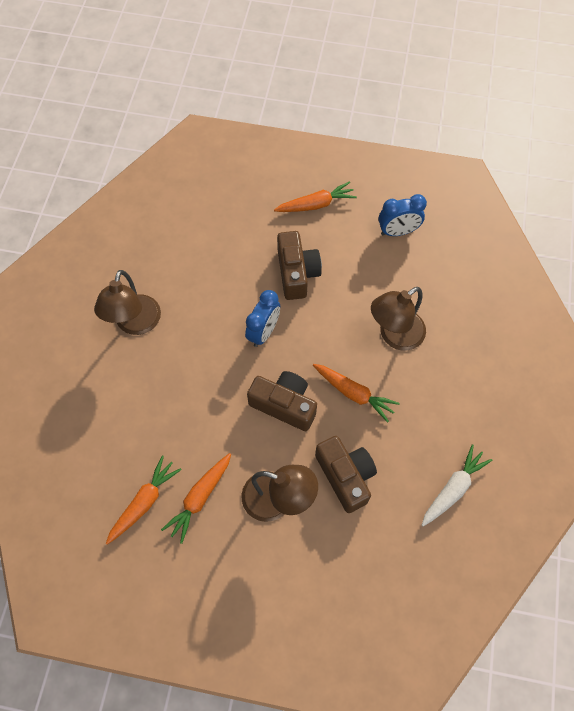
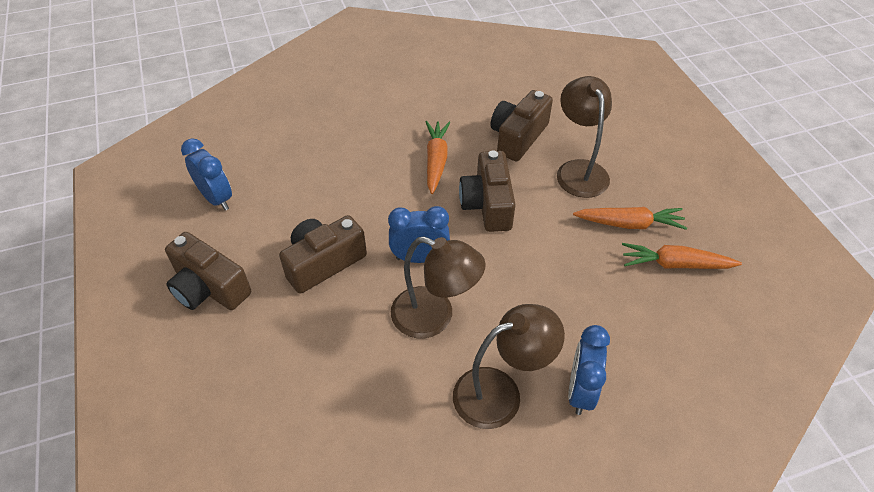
camera: 120 degrees left, 15 degrees down
(104, 368) = (580, 391): none -> blue clock
(316, 204) = (209, 288): orange carrot -> brown camera
(394, 335) = (353, 156): brown lamp -> brown lamp (434, 317)
(453, 488) = (472, 75): white carrot -> none

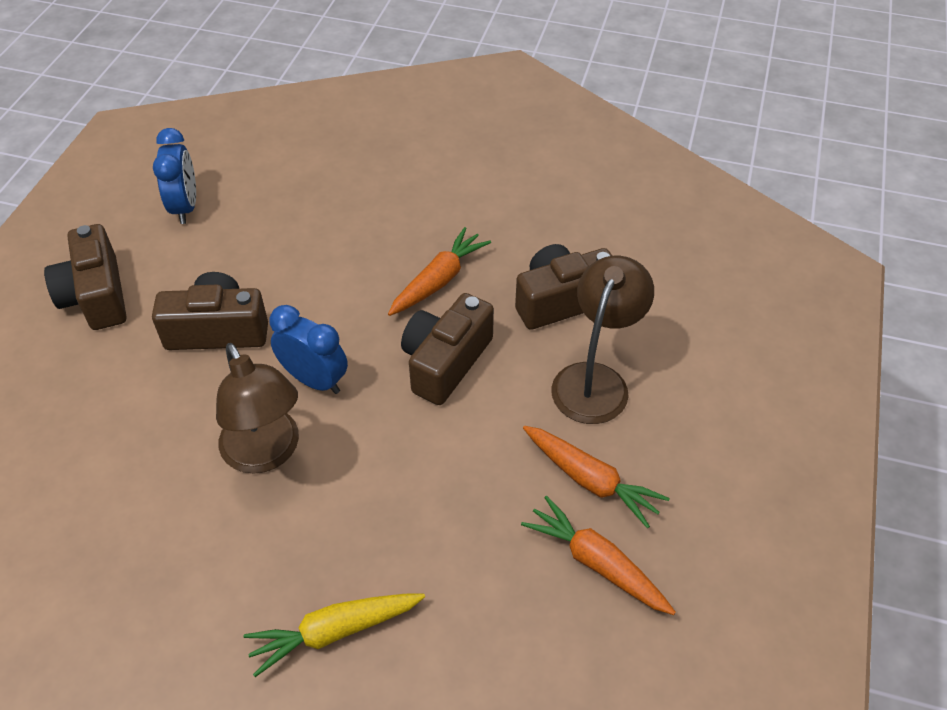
camera: 35 degrees right, 0 degrees up
(500, 392) = (251, 576): brown lamp -> none
(580, 391) = (334, 632): blue clock -> yellow carrot

